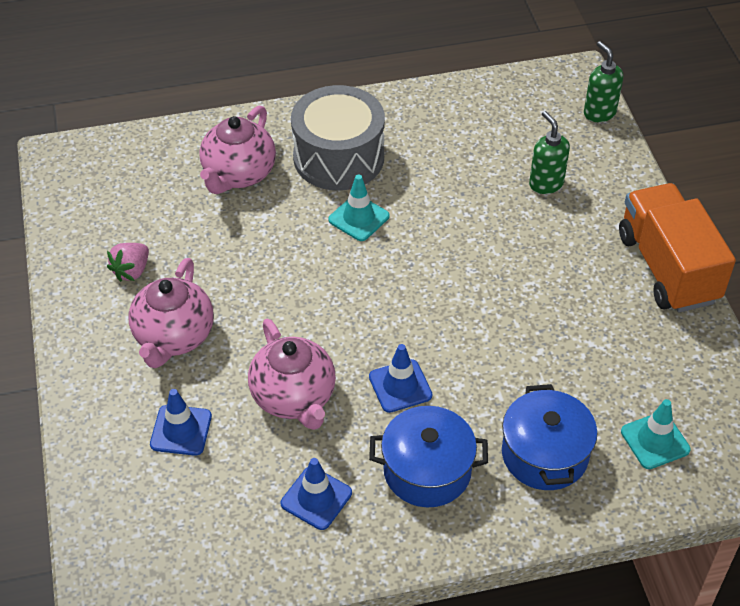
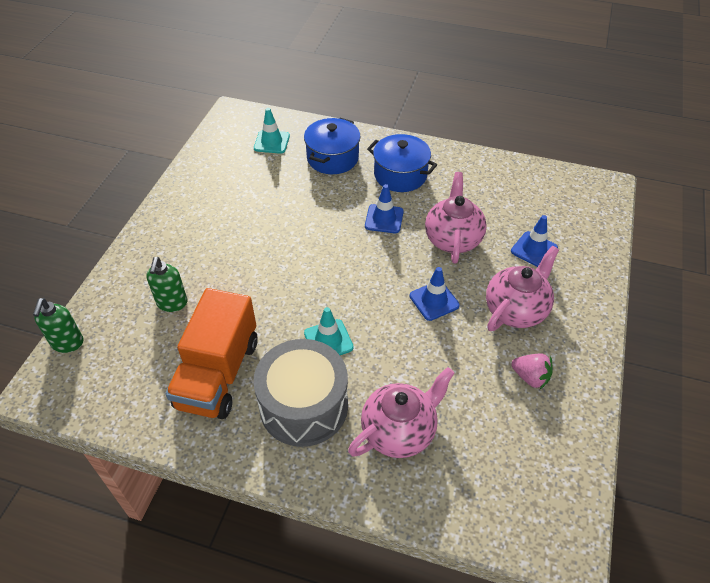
camera: 150 degrees left, 0 degrees up
(132, 271) = (530, 377): pink strawberry -> pink strawberry turned 60 degrees clockwise
(316, 498) = (469, 186): blue traffic cone -> blue traffic cone (434, 301)
(667, 268) = (164, 214): orange truck -> orange truck (218, 374)

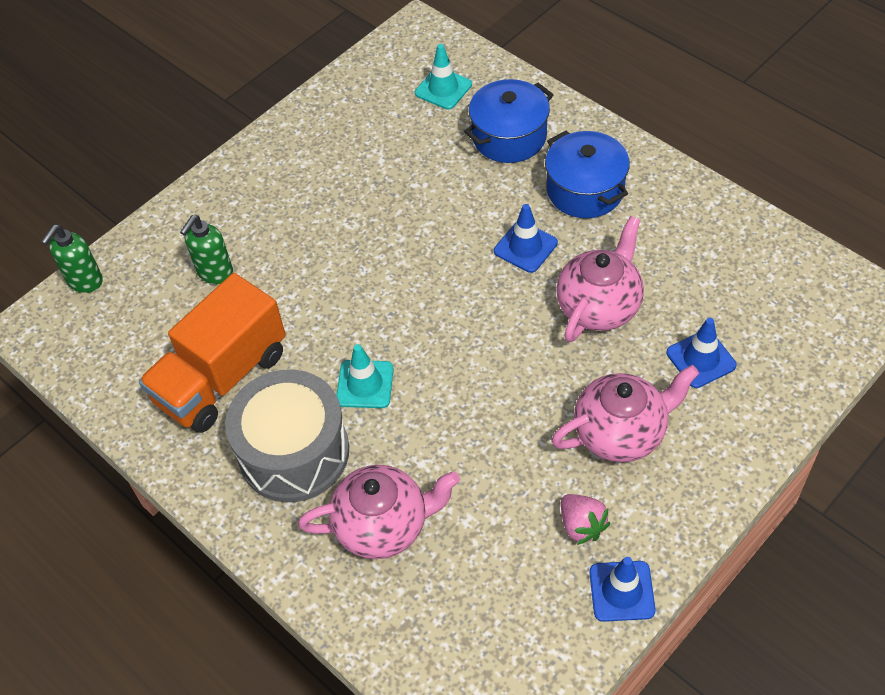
camera: 30 degrees right, 5 degrees up
(434, 301) = (522, 381): blue traffic cone -> blue traffic cone (621, 591)

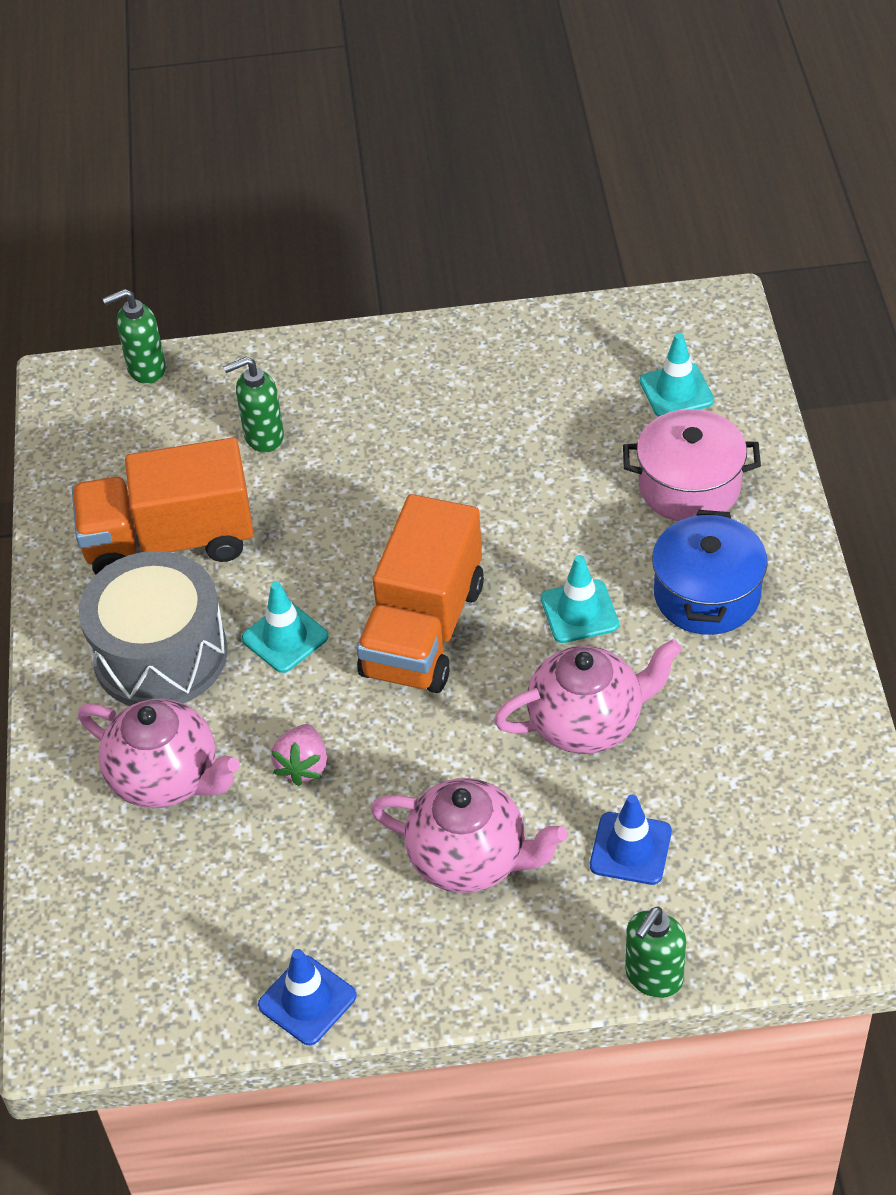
camera: 40 degrees right, 5 degrees down
(446, 320) = (423, 630): none -> orange truck
(509, 137) = (689, 486): blue pot -> pink pot
(525, 247) = (579, 612): blue traffic cone -> turquoise traffic cone
(581, 525) = (337, 914): pink strawberry -> pink strawberry (303, 766)
(792, 421) = (653, 977): none -> green soap dispenser

